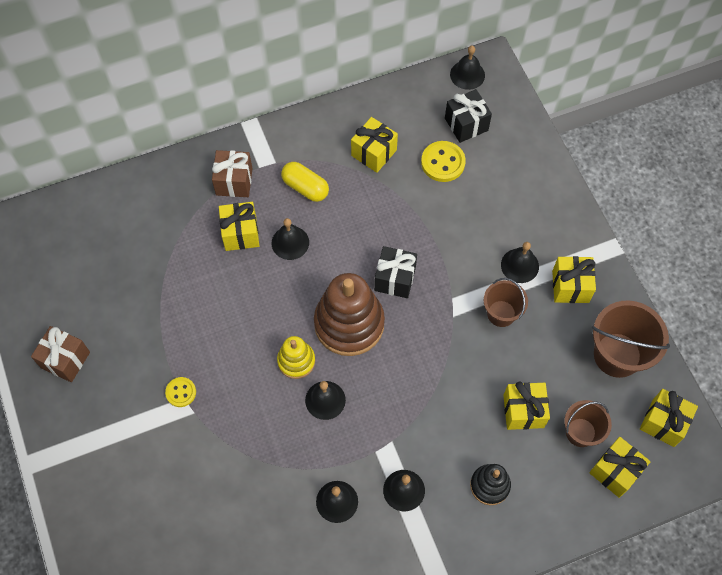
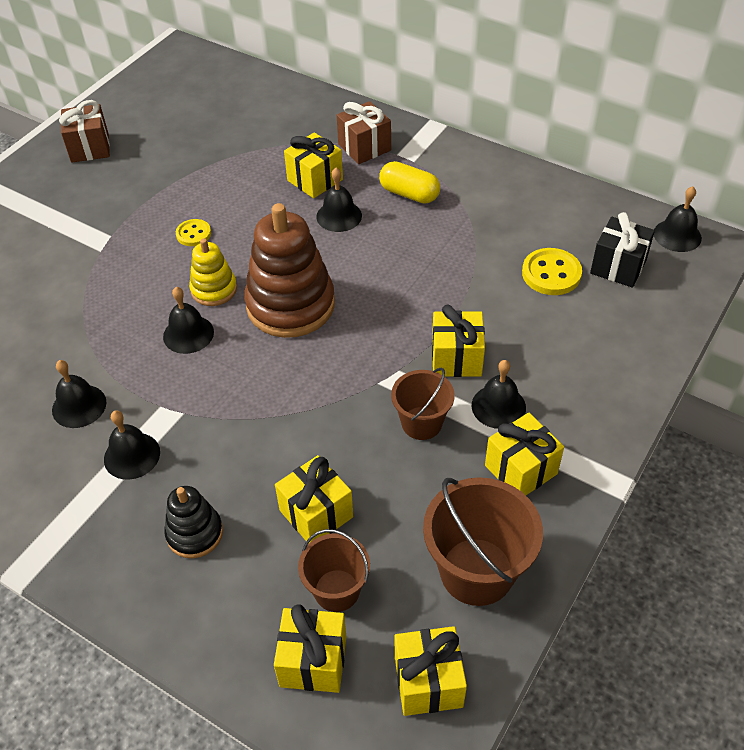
camera: 55 degrees right, 15 degrees down
(181, 392) = (114, 231): yellow button -> yellow button (193, 234)
(305, 187) = (409, 194): yellow capsule -> yellow capsule turned 60 degrees counterclockwise
(374, 153) = (501, 218): yellow gift -> yellow gift (456, 358)
(395, 279) = (375, 311): black gift -> none

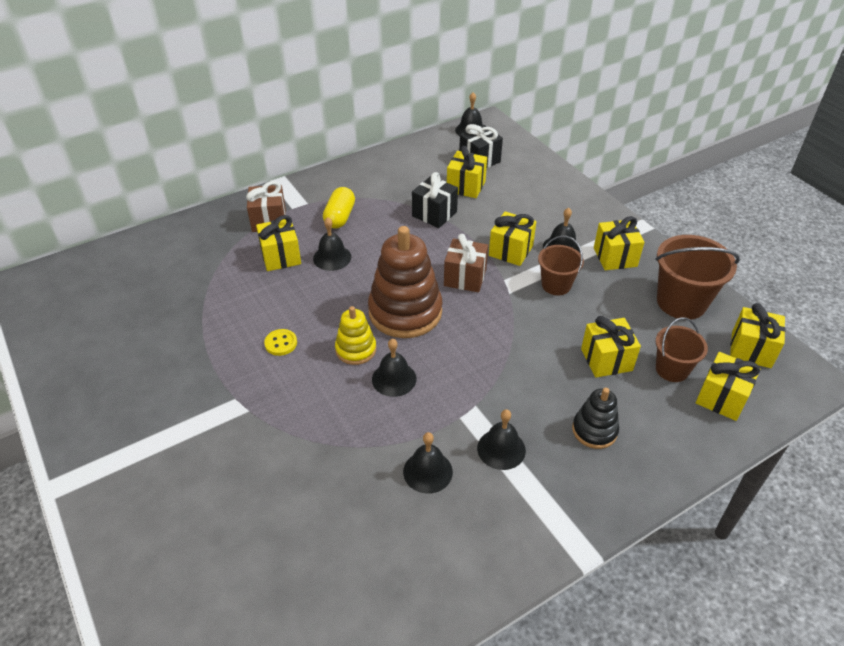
camera: 65 degrees left, 5 degrees down
(90, 148) = (96, 382): brown gift -> brown gift (465, 277)
(409, 194) = (340, 217): yellow capsule -> yellow capsule turned 45 degrees counterclockwise
(474, 266) = (434, 214): none -> black gift
(551, 274) = (466, 186): yellow button -> yellow gift

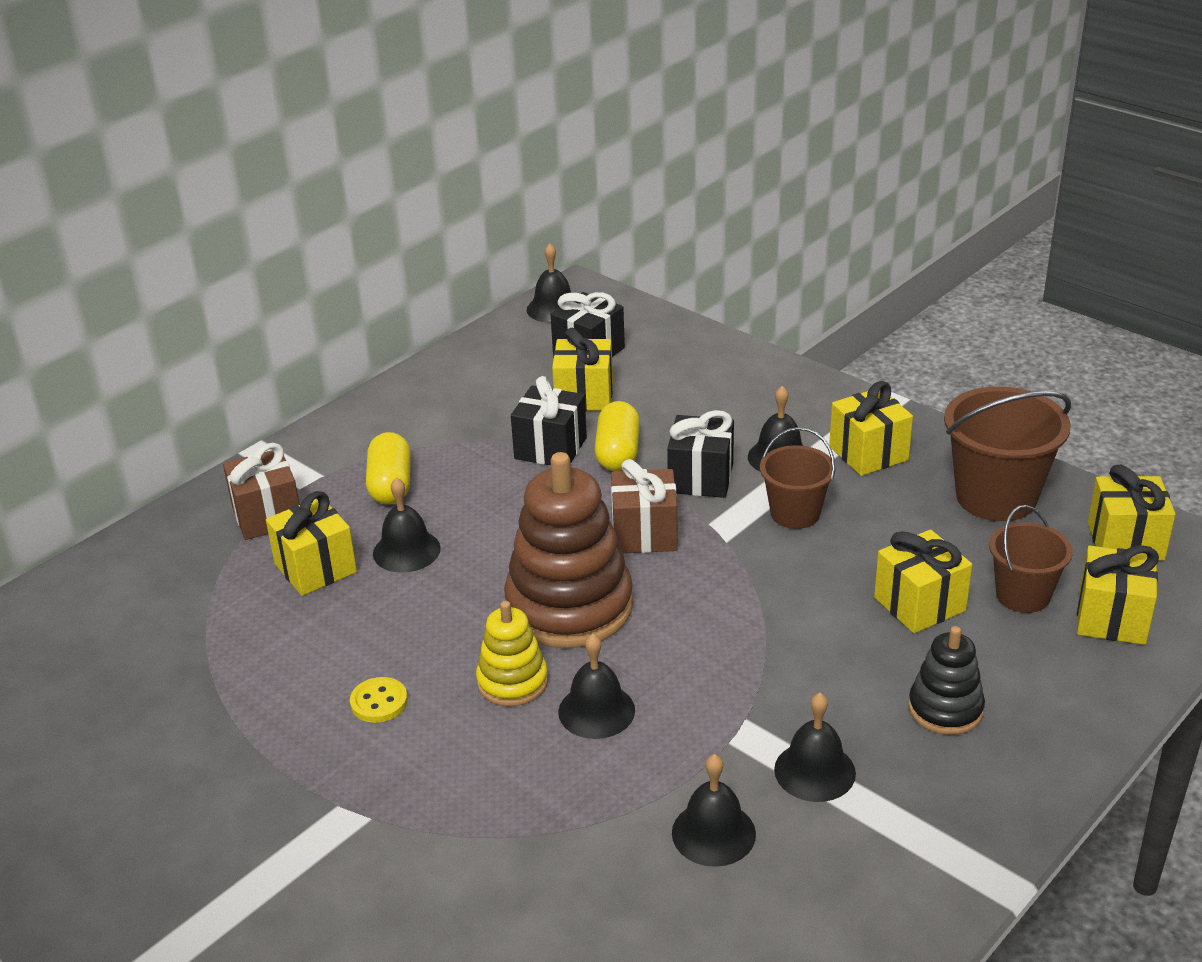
camera: 15 degrees left, 10 degrees down
(470, 225) = (618, 453): none -> yellow capsule
(510, 251) = (700, 478): yellow gift -> black gift

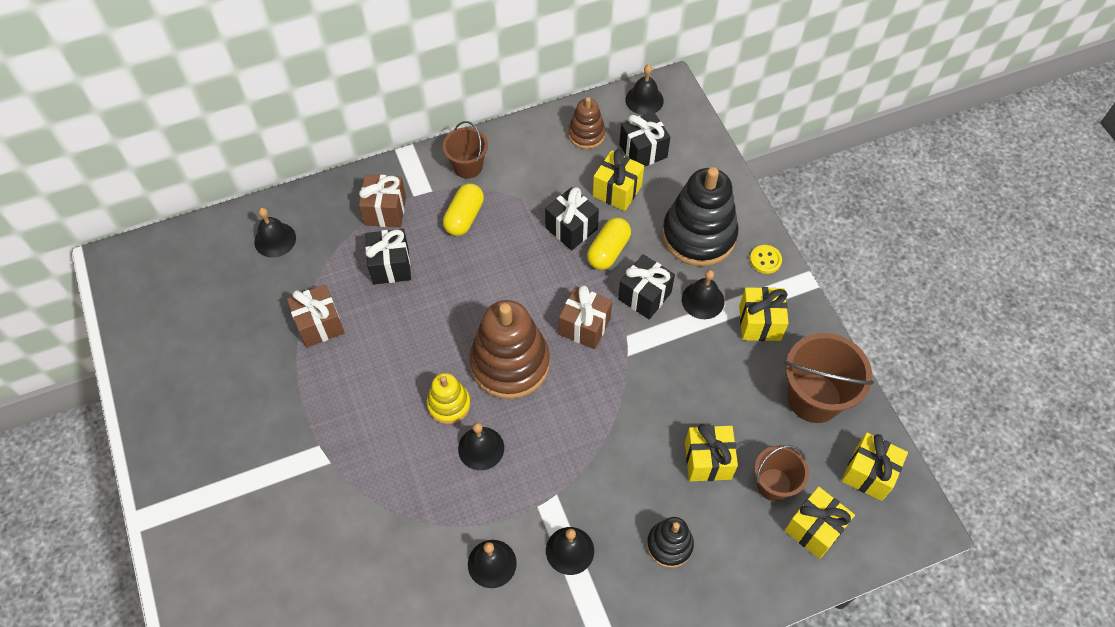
camera: 25 degrees right, 25 degrees up
(245, 668) = (319, 325): none -> brown gift
(315, 568) = (391, 266): yellow gift -> black gift
(379, 702) = (374, 384): yellow button -> yellow button (765, 260)
(406, 550) = (445, 275): black bell -> black bell (275, 239)
(502, 359) = (586, 134): none -> brown stacking toy
(723, 402) = (699, 235): none -> black stacking toy
(795, 513) = (682, 352): brown bucket -> brown bucket (468, 166)

